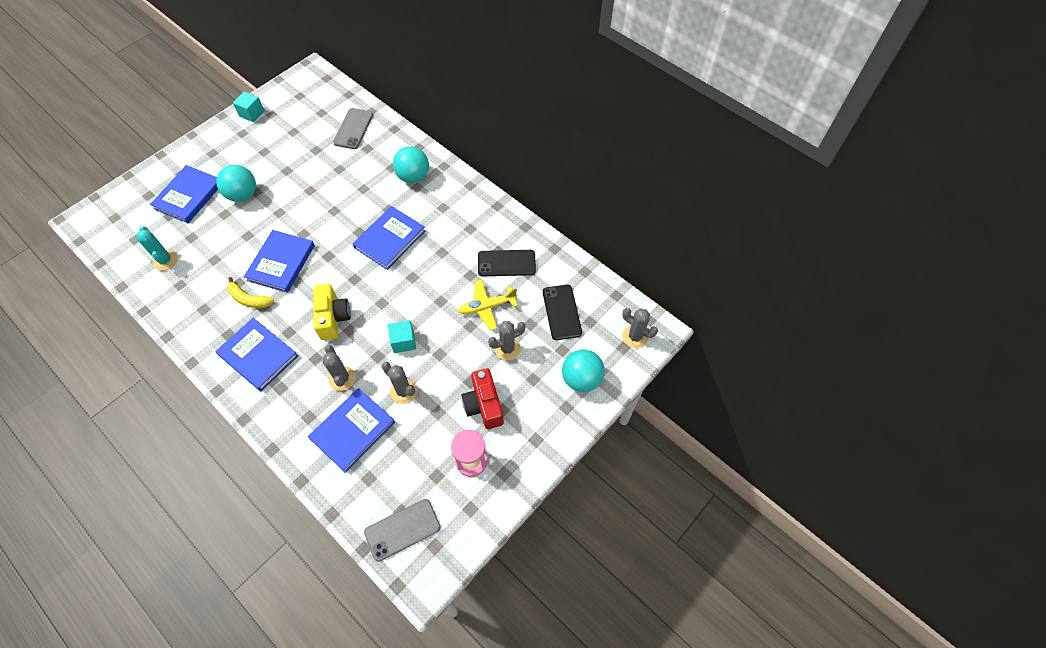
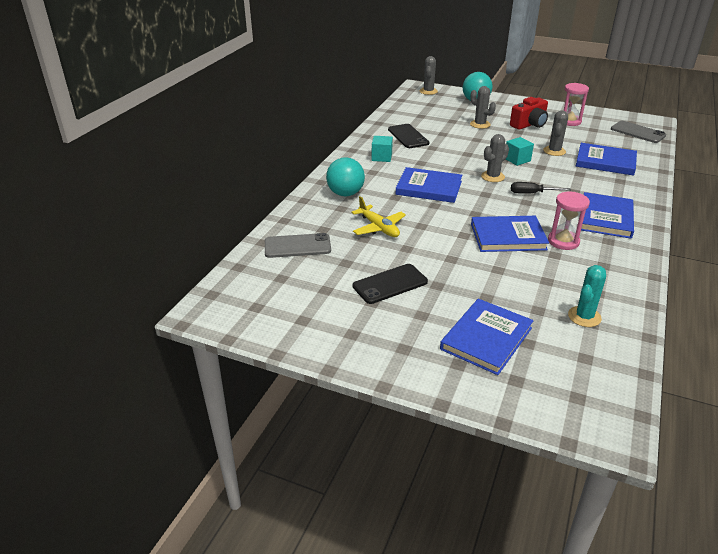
camera: 110 degrees left, 25 degrees down
(189, 196) = (486, 338): blue book -> blue book turned 60 degrees counterclockwise
(243, 195) = (449, 293): turquoise ball -> none
(249, 299) = (563, 241): yellow banana -> pink hourglass
(252, 113) = (310, 339): turquoise cube -> turquoise cube (381, 157)
(333, 318) = (532, 193): yellow camera -> black screwdriver
(342, 378) = (575, 175): grey cactus -> grey cactus (492, 177)
(487, 307) = (454, 136): yellow plane -> yellow plane (378, 228)
(561, 312) = (432, 113): black phone -> black phone (390, 284)

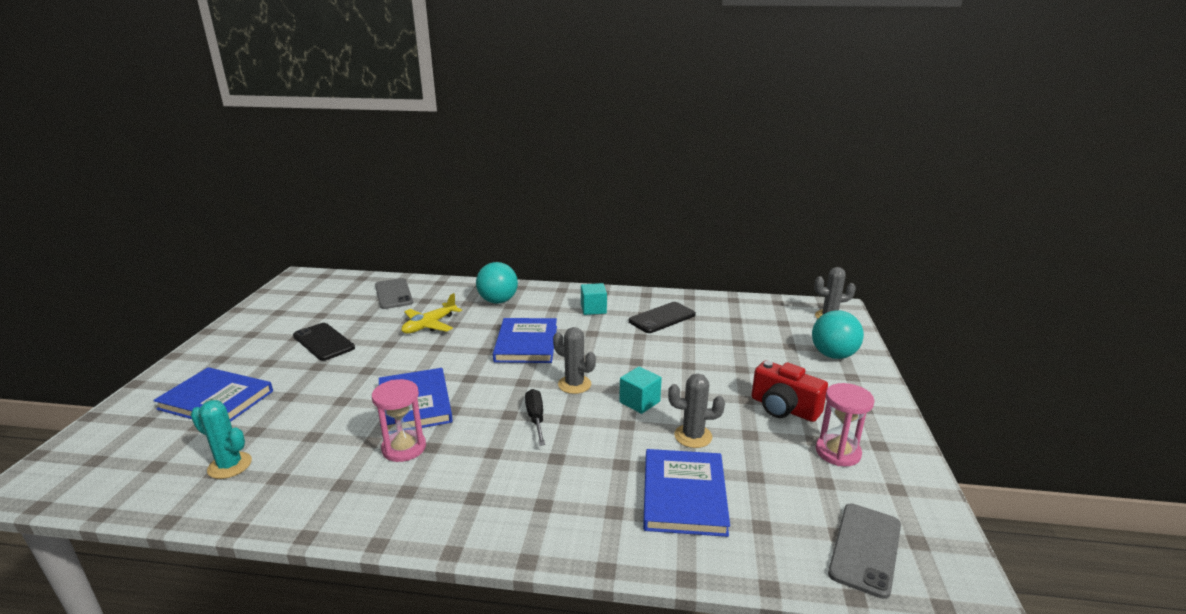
camera: 75 degrees right, 10 degrees down
(480, 124) = (744, 364): grey cactus -> none
(606, 218) = (475, 490): blue book -> none

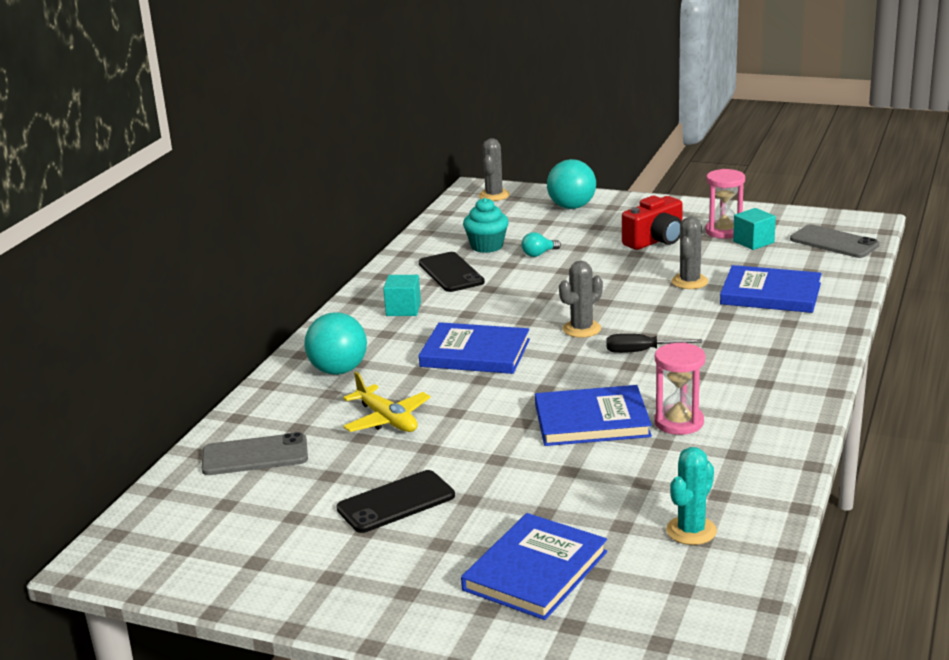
camera: 75 degrees left, 0 degrees up
(639, 402) = (626, 299): turquoise cube -> turquoise cube (753, 242)
(716, 350) = (539, 254): none -> turquoise light bulb
(720, 326) = (487, 246): none -> turquoise cupcake

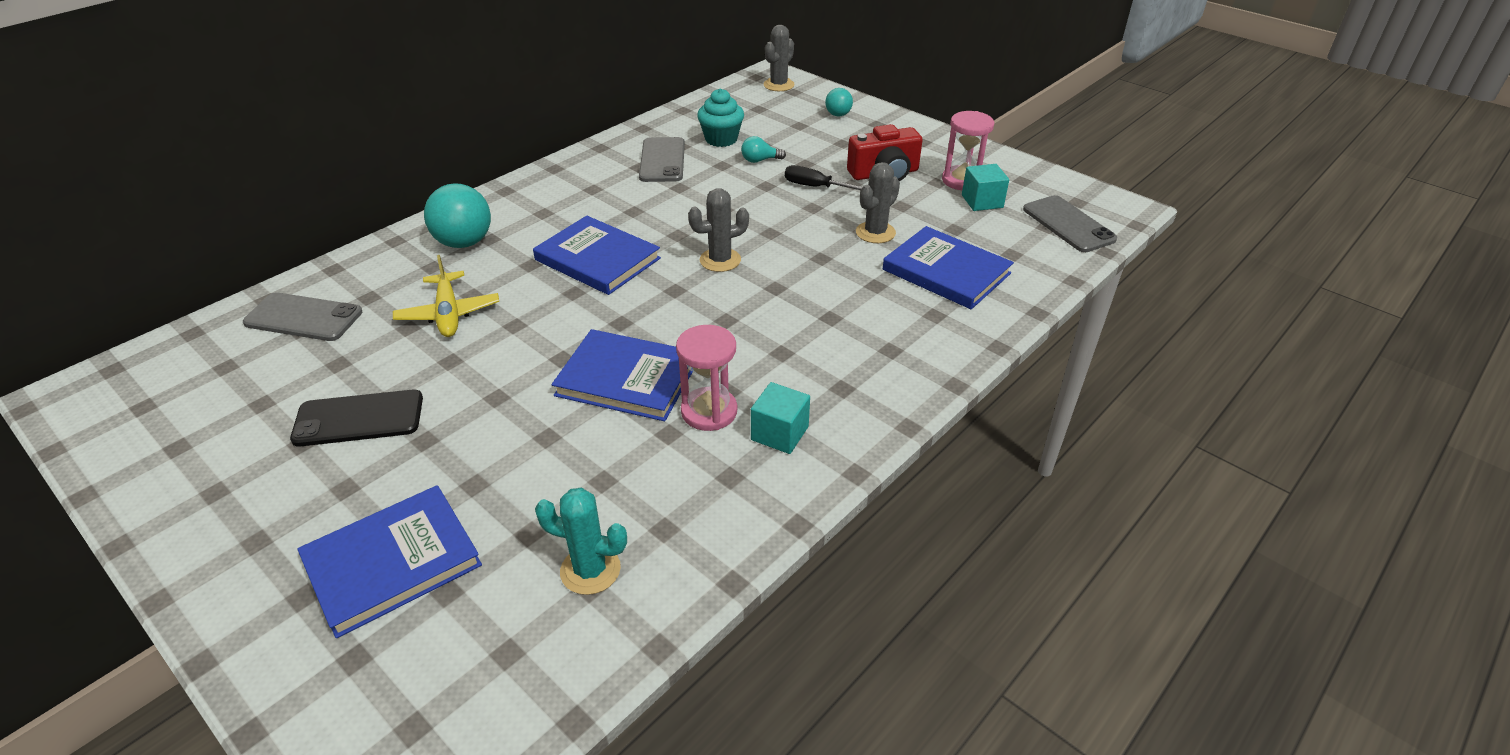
camera: 20 degrees right, 15 degrees up
(403, 309) = (584, 189): turquoise cube -> turquoise cube (779, 433)
(451, 273) = (662, 160): black phone -> grey phone
(572, 207) = (838, 115): turquoise ball -> turquoise ball, size x0.54
(641, 351) = (752, 306): black screwdriver -> black screwdriver (815, 187)
(691, 531) = (590, 570): turquoise cactus -> turquoise cactus turned 45 degrees clockwise

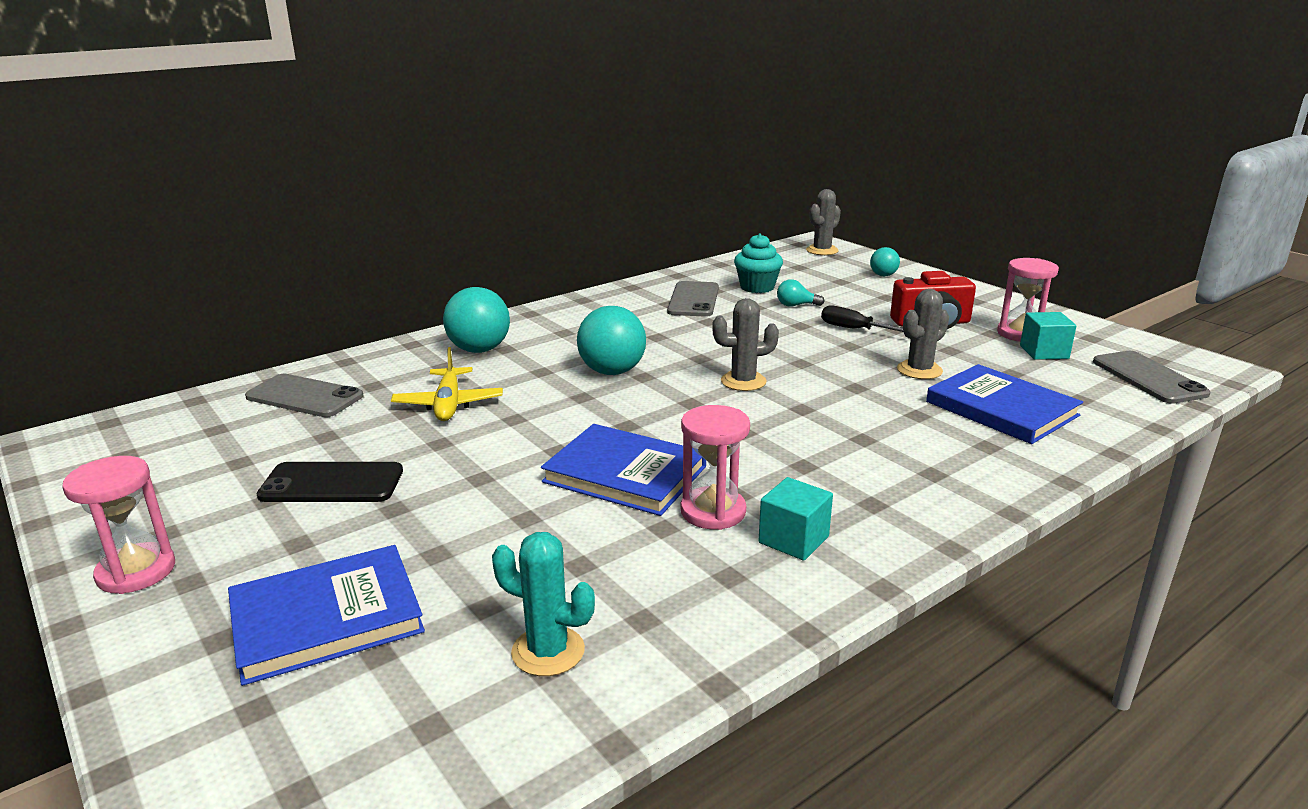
camera: 10 degrees right, 15 degrees down
(201, 537) = (136, 571): none -> pink hourglass
(597, 259) = (612, 372): blue book -> turquoise ball

